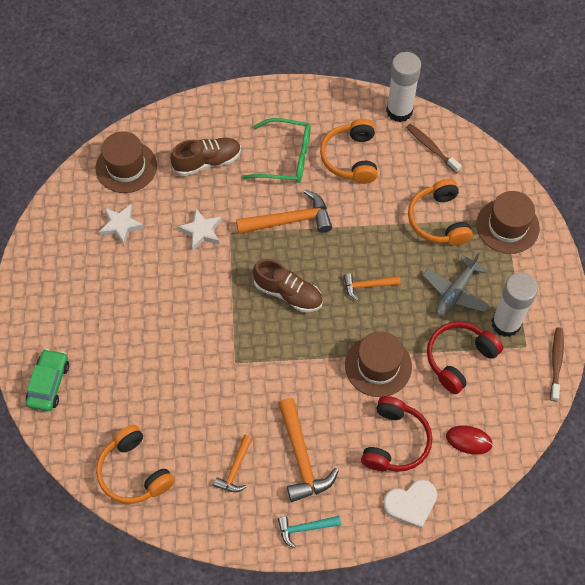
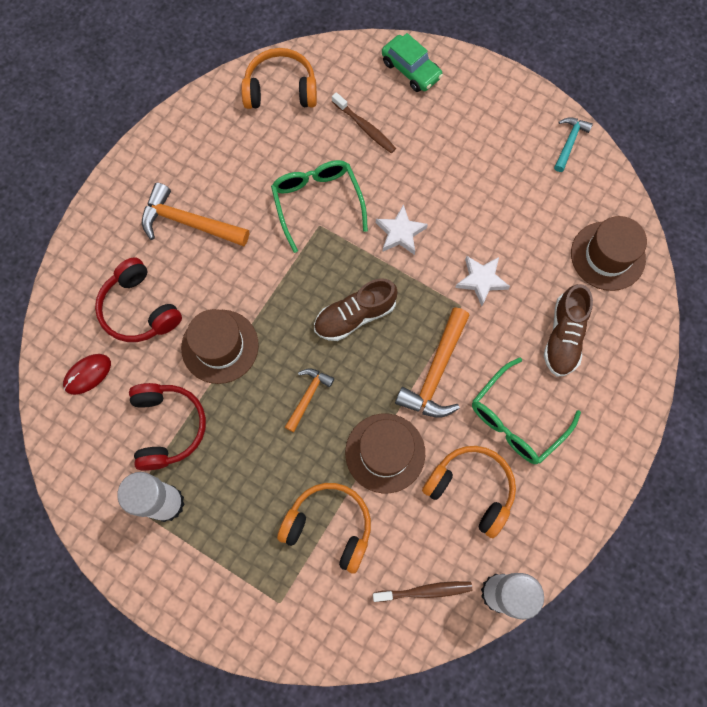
camera: 125 degrees right, 10 degrees up
(121, 225) = (538, 213): white star -> white star (400, 233)
(217, 376) = (317, 203): none -> green glasses
(235, 469) = (221, 165): orange hammer -> none
(305, 528) = (128, 186): turquoise hammer -> turquoise hammer (569, 142)
(411, 503) = (77, 283): white heart -> none
(455, 292) = (237, 479): grey plane -> none
(507, 226) = (269, 598): brown hat -> brown hat (385, 453)
(556, 362) = (89, 520): brown toothbrush -> brown toothbrush (365, 127)

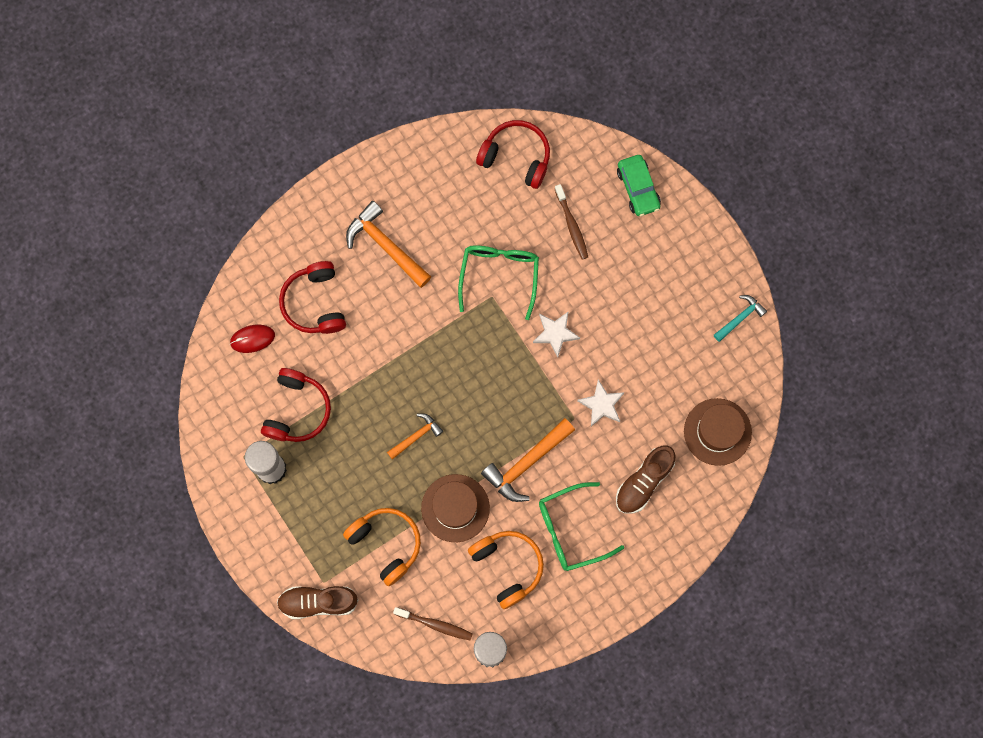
camera: 25 degrees right, 5 degrees up
(220, 346) = (365, 363): brown hat -> none
(280, 90) = (516, 157): orange headphones -> red headphones
(355, 316) = (484, 387): brown shoe -> brown shoe (318, 602)

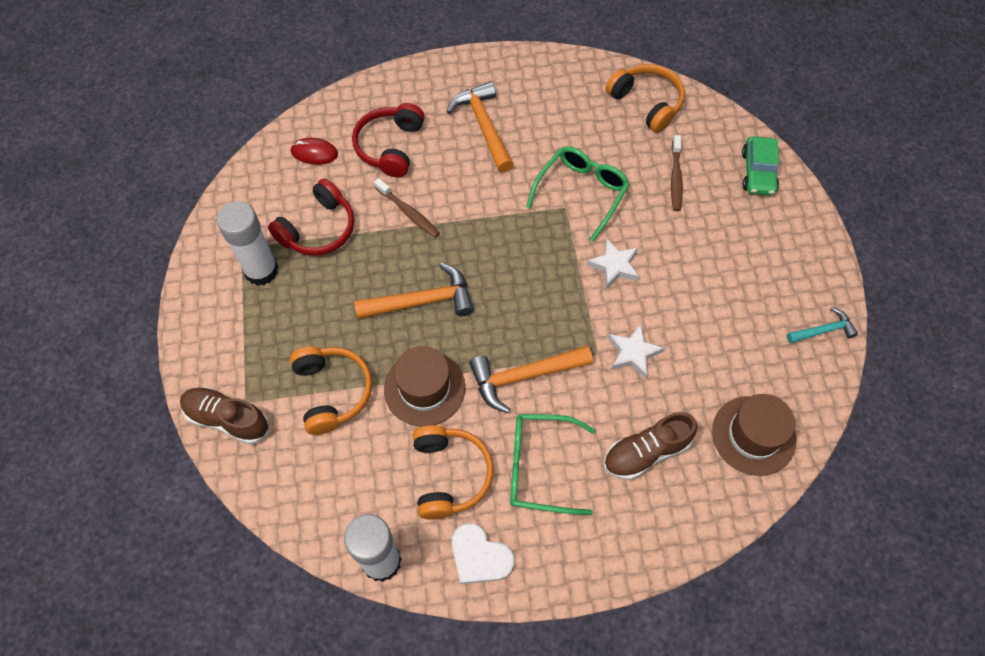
camera: 25 degrees right, 15 degrees down
(416, 436) = (422, 301): orange hammer -> orange hammer, size x1.72
(435, 624) = (337, 501): brown toothbrush -> brown toothbrush (408, 212)
(516, 157) = (646, 103): red headphones -> orange headphones
(558, 615) = (479, 556): none -> white heart

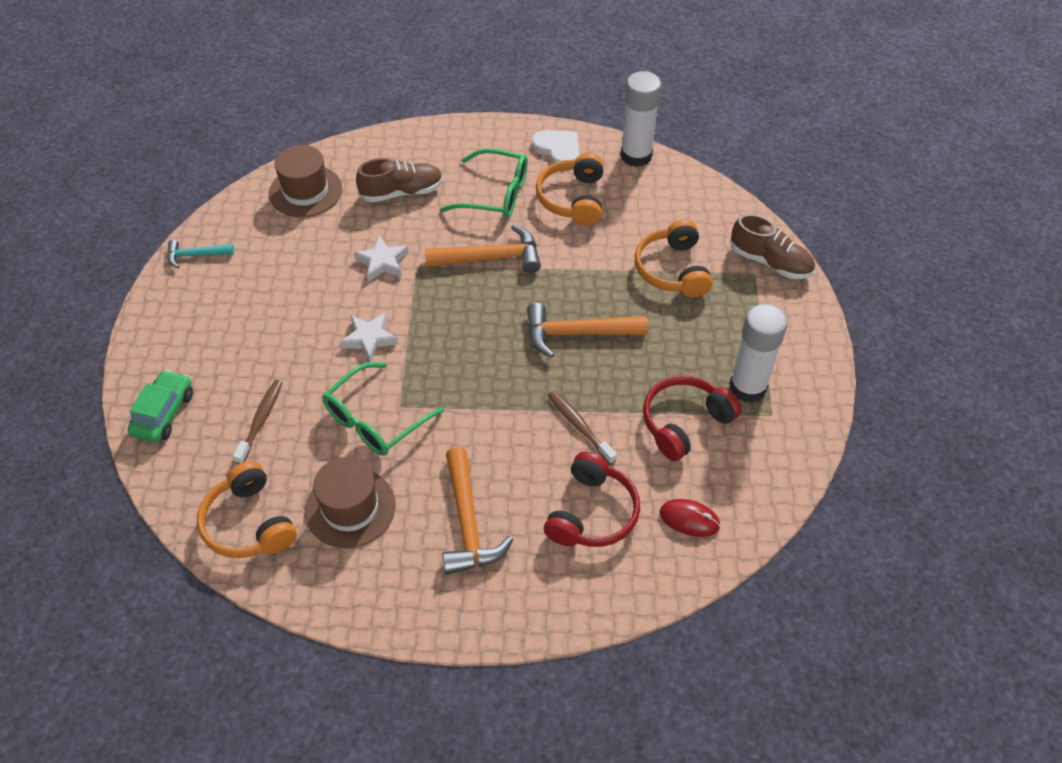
camera: 170 degrees left, 10 degrees down
(424, 388) = (585, 261): brown hat -> brown hat (350, 508)

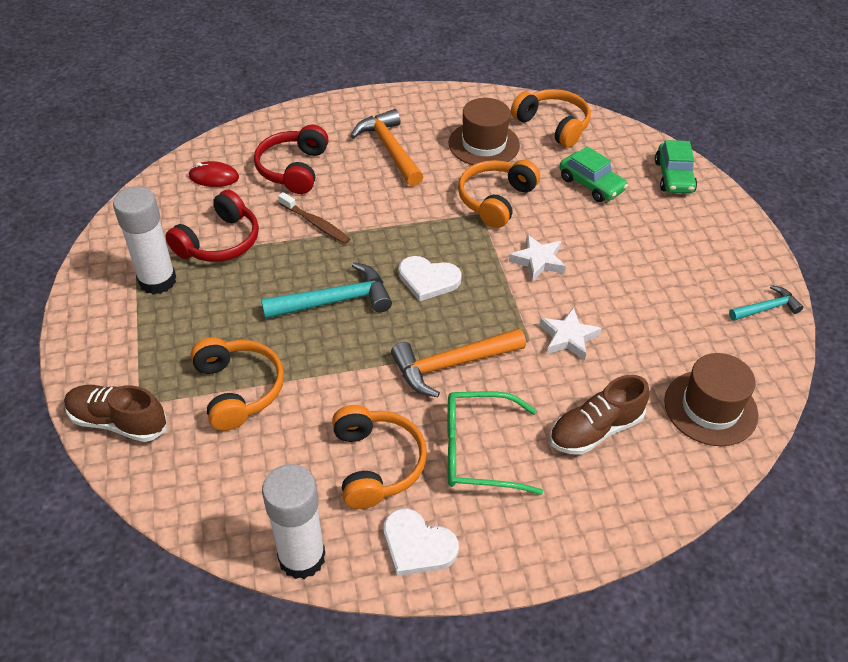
camera: 165 degrees right, 5 degrees down
(260, 421) = (591, 184): brown toothbrush -> green car
(375, 420) = (496, 200): green glasses -> orange headphones
(483, 339) = (428, 279): none -> white heart
(577, 333) = (334, 301): orange hammer -> turquoise hammer

